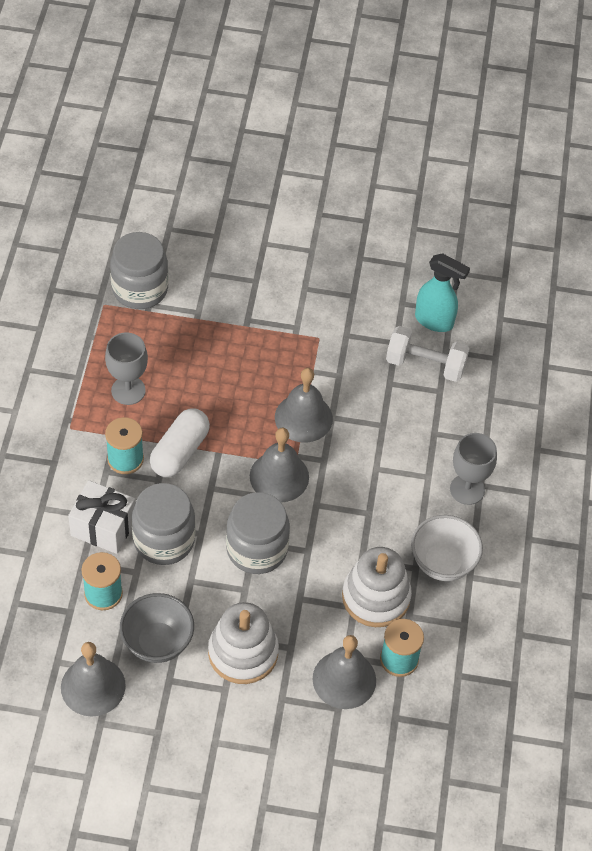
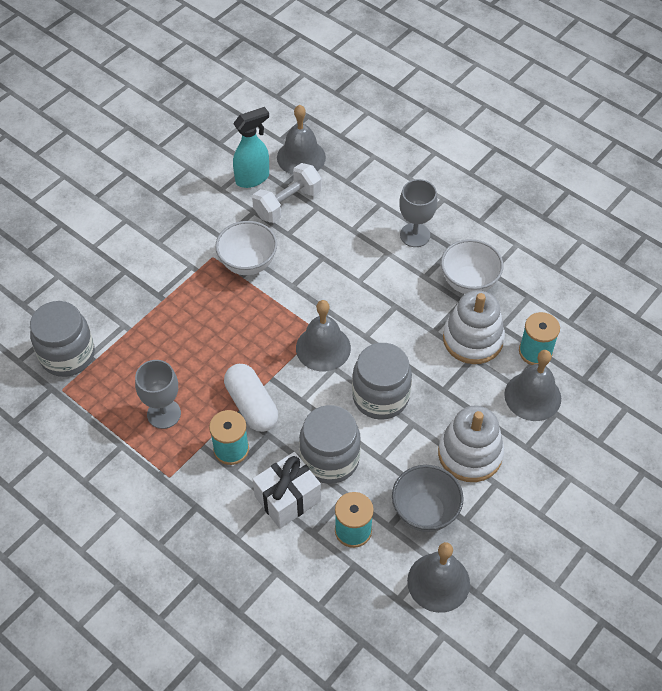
camera: 55 degrees left, 0 degrees up
(303, 418) = (280, 304): grey bell -> grey bell (301, 157)
(331, 369) = (248, 263): none -> white bowl

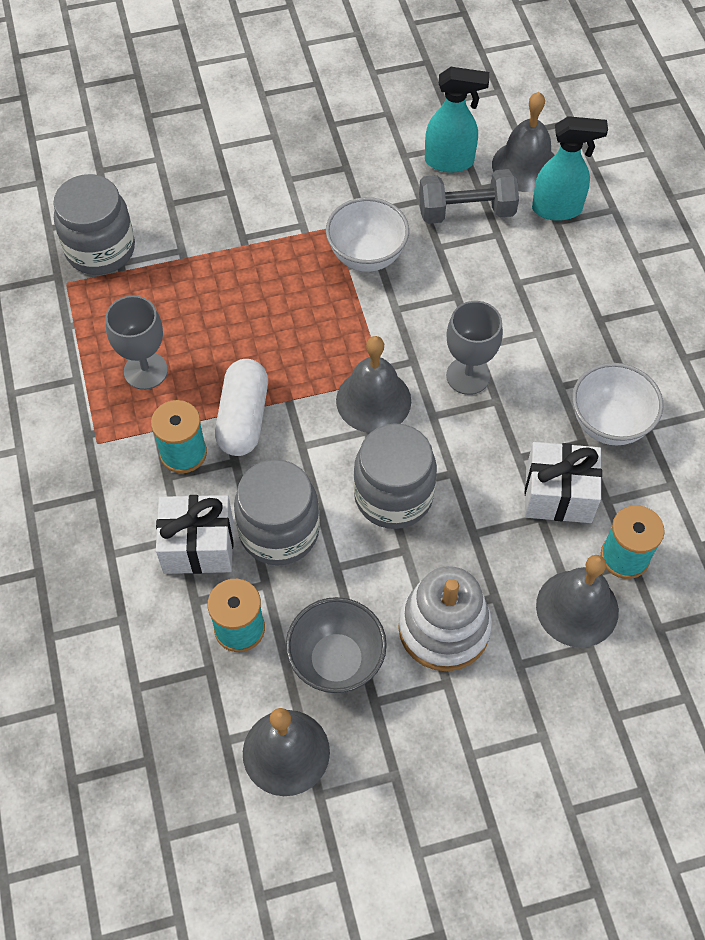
camera: 35 degrees right, 5 degrees up
(287, 203) = (466, 212): white dumbbell -> grey dumbbell
(341, 173) = (557, 209): none -> turquoise spray bottle
(415, 235) = (588, 330): grey goblet -> grey goblet (468, 376)
(472, 339) = (558, 495): white stacking toy -> white gift

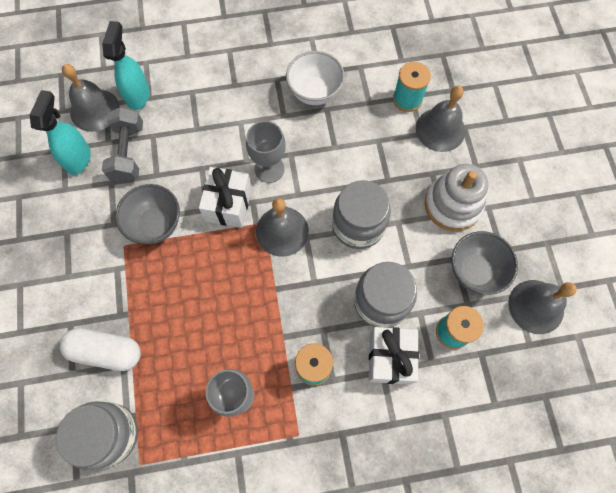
camera: 85 degrees left, 10 degrees up
(243, 418) = (287, 322): white capsule -> white capsule (106, 351)
(367, 256) = (156, 224): white bowl -> grey bowl
(558, 495) = (363, 128): white gift -> white gift (228, 204)

